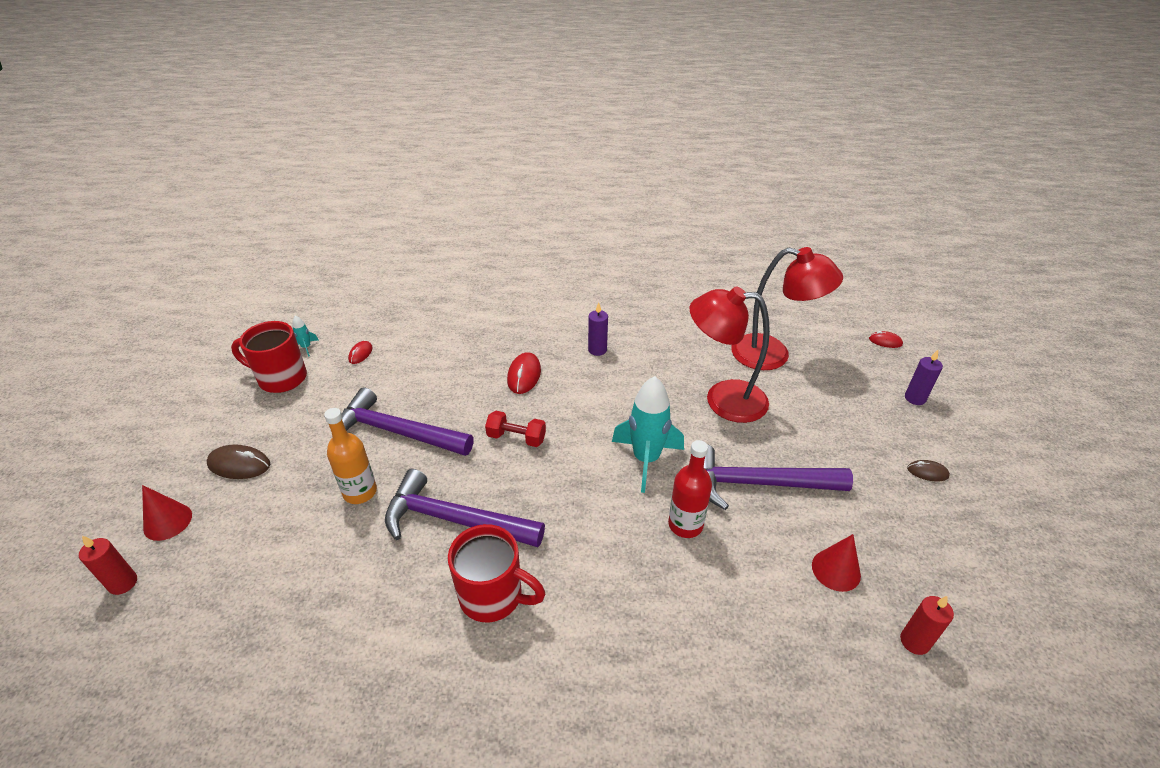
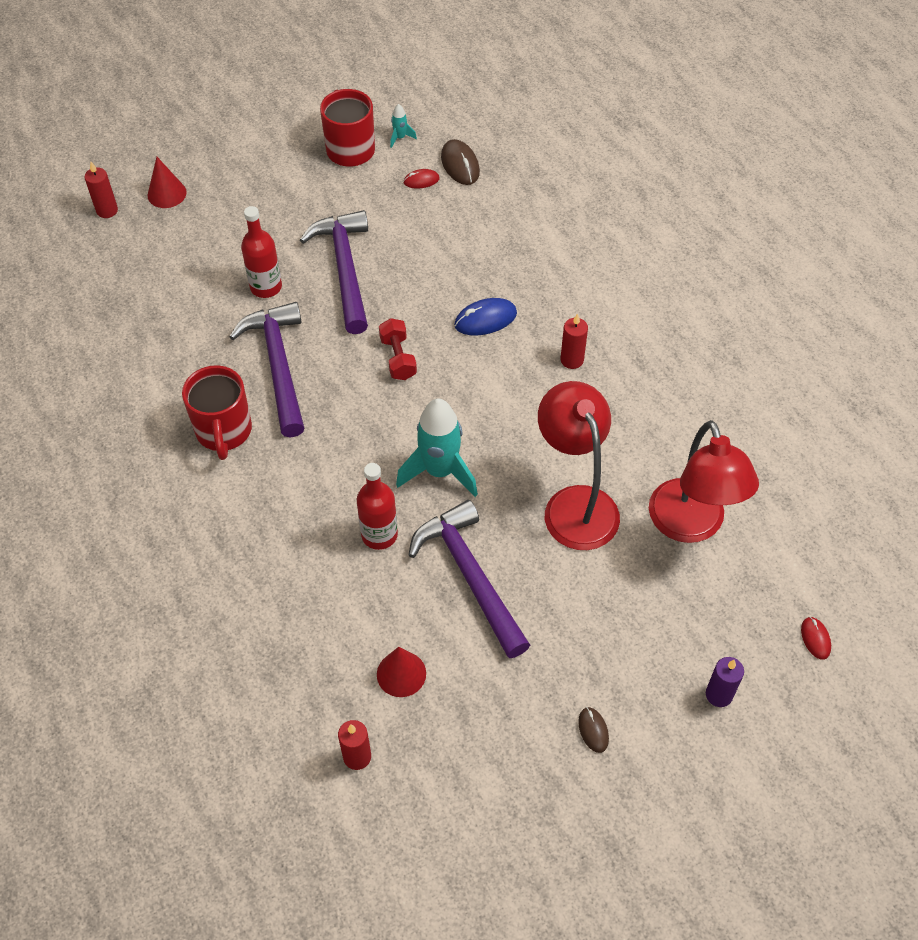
camera: 60 degrees right, 15 degrees up
(239, 465) = (242, 194): brown mouse -> brown mouse (460, 165)
(360, 492) = (266, 287): orange bottle -> red bottle
(524, 375) = (485, 319): red mouse -> blue mouse
(597, 350) = (572, 360): purple candle -> red candle

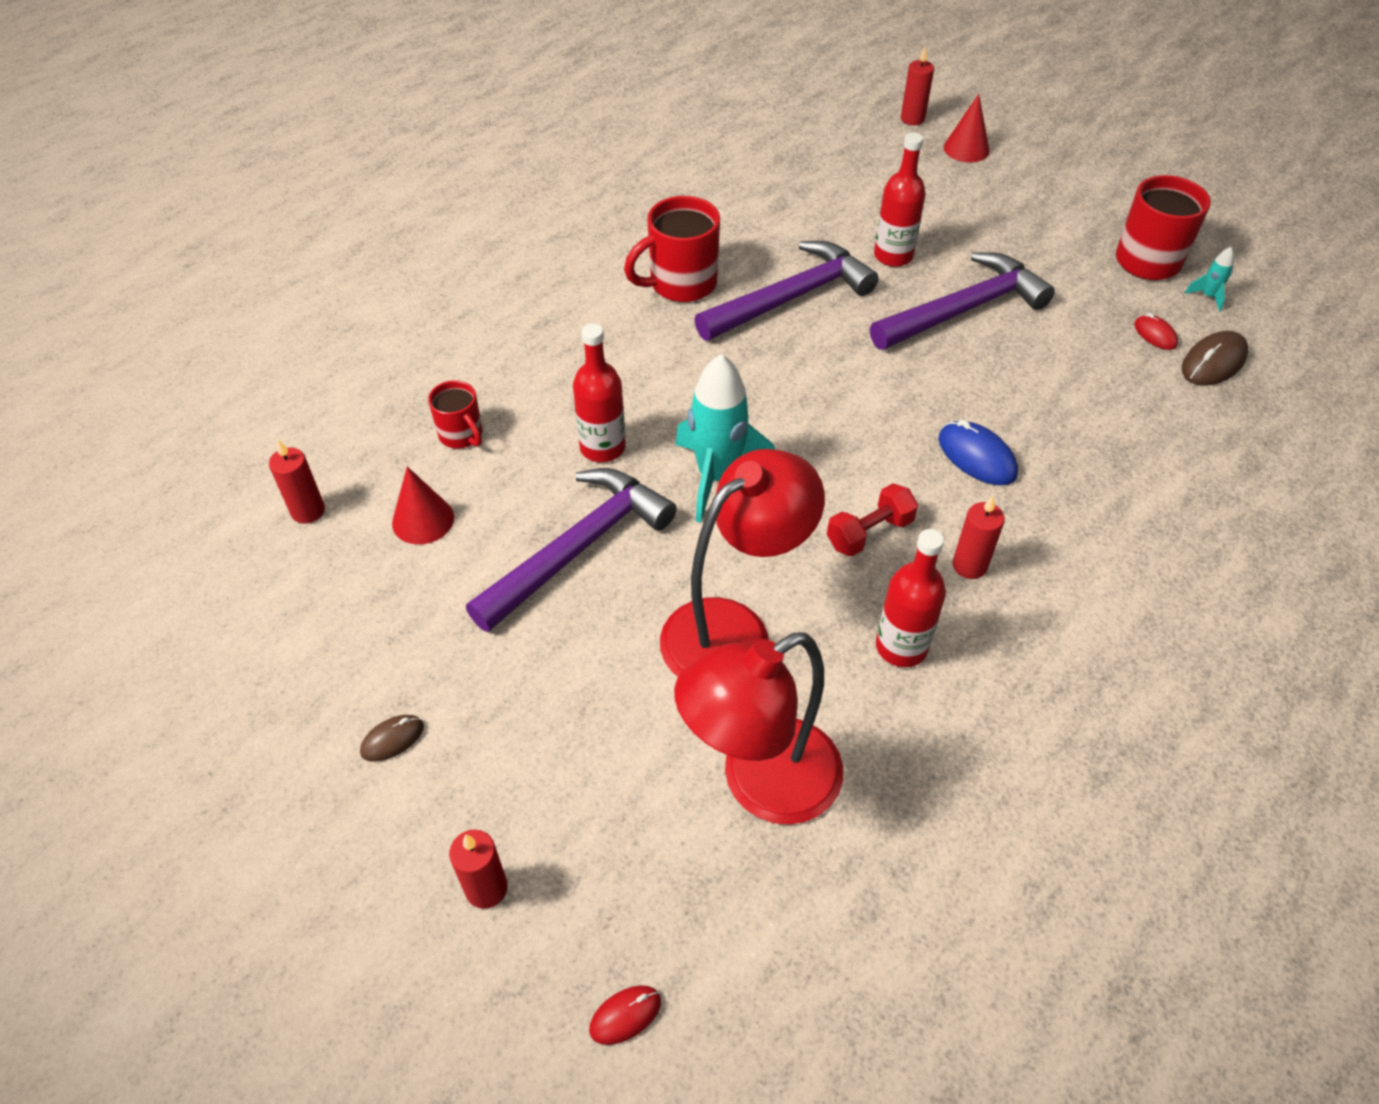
camera: 70 degrees right, 5 degrees down
(323, 628) = (461, 435): none -> red mug
(398, 358) = (863, 392): red dumbbell -> red dumbbell (869, 533)
(619, 419) = (901, 647): none -> red bottle
(719, 694) = (486, 888): purple candle -> red candle

